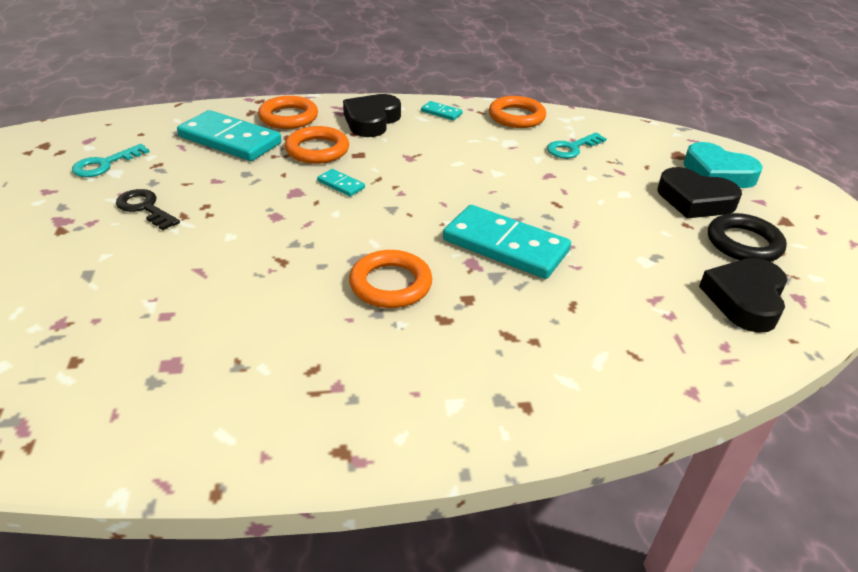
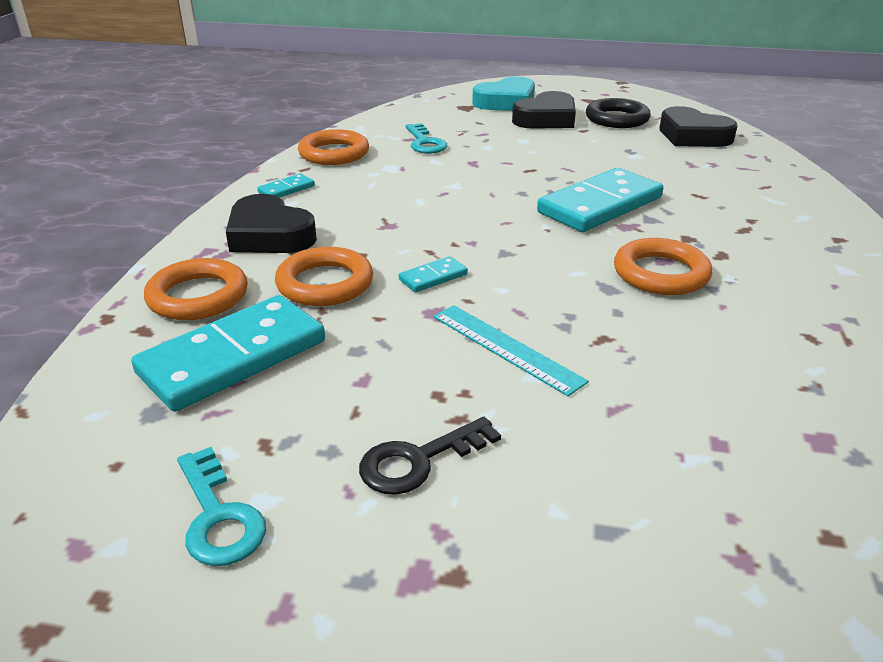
camera: 70 degrees left, 5 degrees down
(260, 223) = (506, 348): none -> turquoise ruler

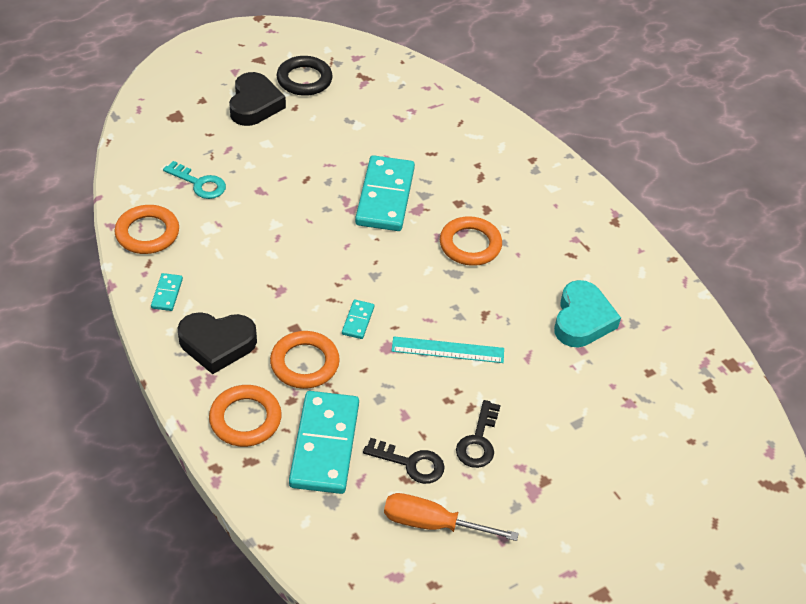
camera: 45 degrees left, 15 degrees up
(218, 516) = (431, 523): turquoise key -> orange screwdriver
(296, 431) = (410, 463): none -> black key
(506, 102) = (200, 93): turquoise heart -> turquoise heart (582, 319)
(693, 136) = (373, 79): black heart -> none

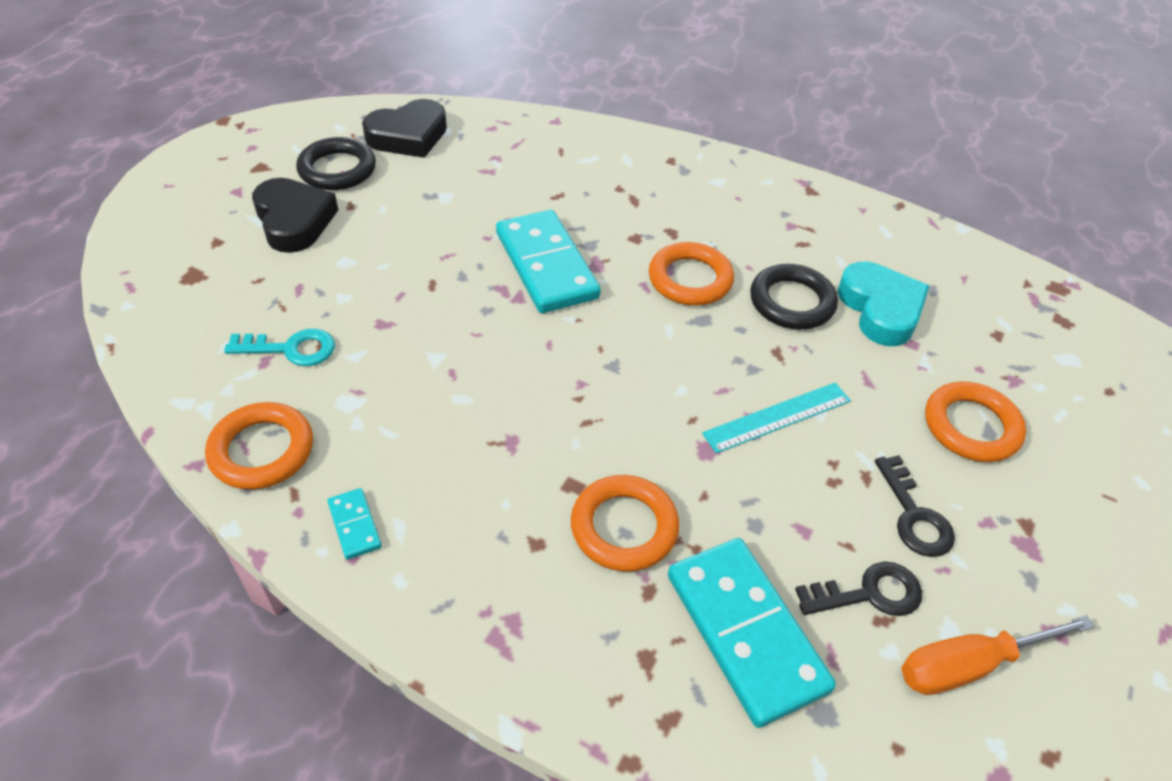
camera: 30 degrees left, 0 degrees up
(217, 344) = (484, 564): black heart -> black heart (408, 136)
(245, 419) = (611, 657): orange ring -> orange ring (971, 426)
(358, 320) = (642, 433): turquoise domino -> none
(525, 288) = (792, 302): none -> black ring

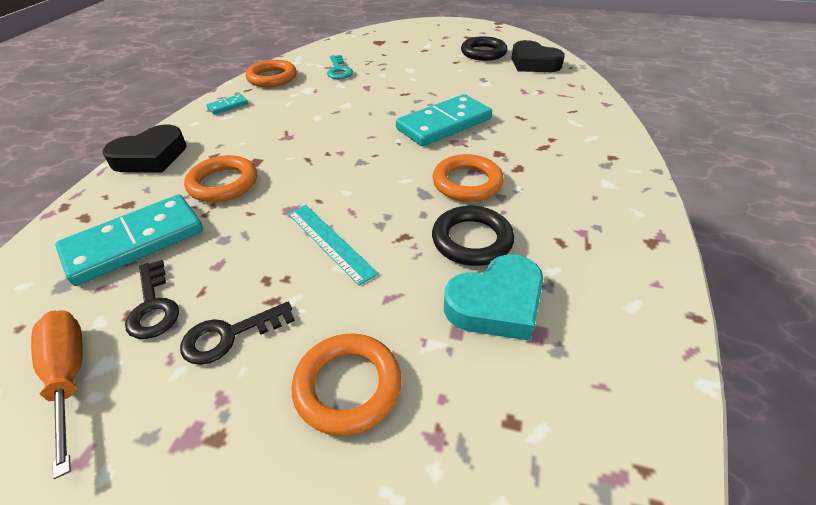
camera: 80 degrees right, 5 degrees down
(294, 221) = (432, 52): black heart -> black heart (151, 157)

